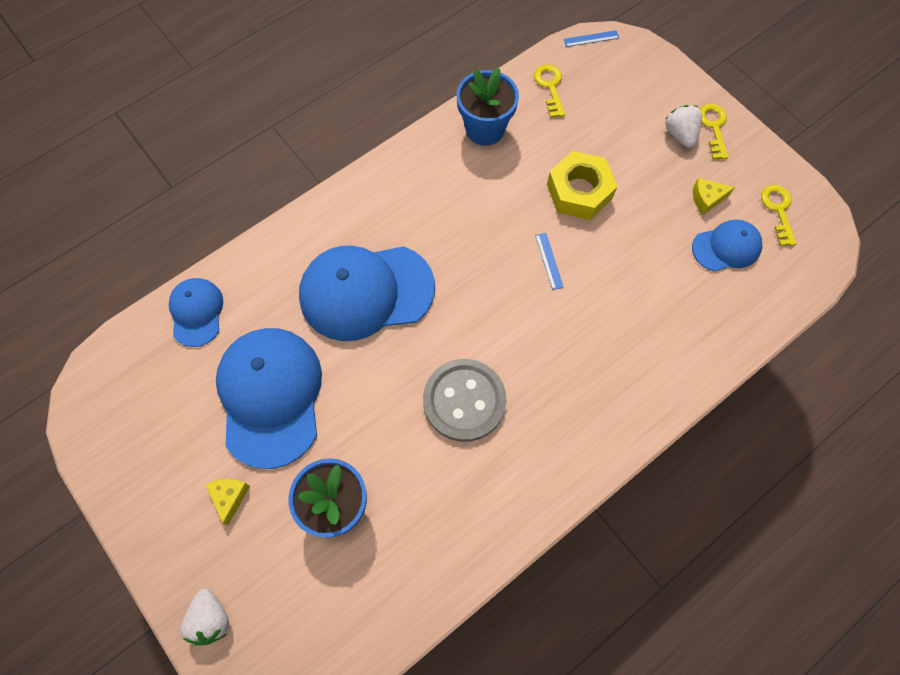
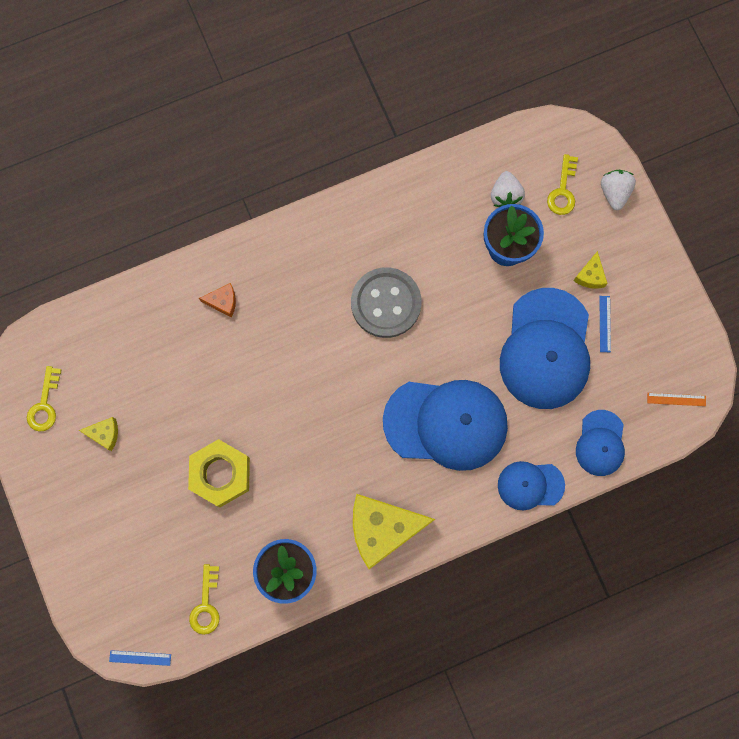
camera: 165 degrees left, 10 degrees up
(115, 378) = (676, 399): none -> orange ruler
(406, 182) = (382, 529): none -> yellow cheese
(549, 261) = (273, 410): blue ruler -> blue ruler (604, 324)
(645, 356) = (223, 302): none -> orange cheese
(680, 134) = (98, 511): white strawberry -> white strawberry (505, 196)
(713, 127) = (62, 511): yellow key -> yellow key (563, 190)
(726, 247) = (109, 381): blue cap -> blue cap (530, 485)

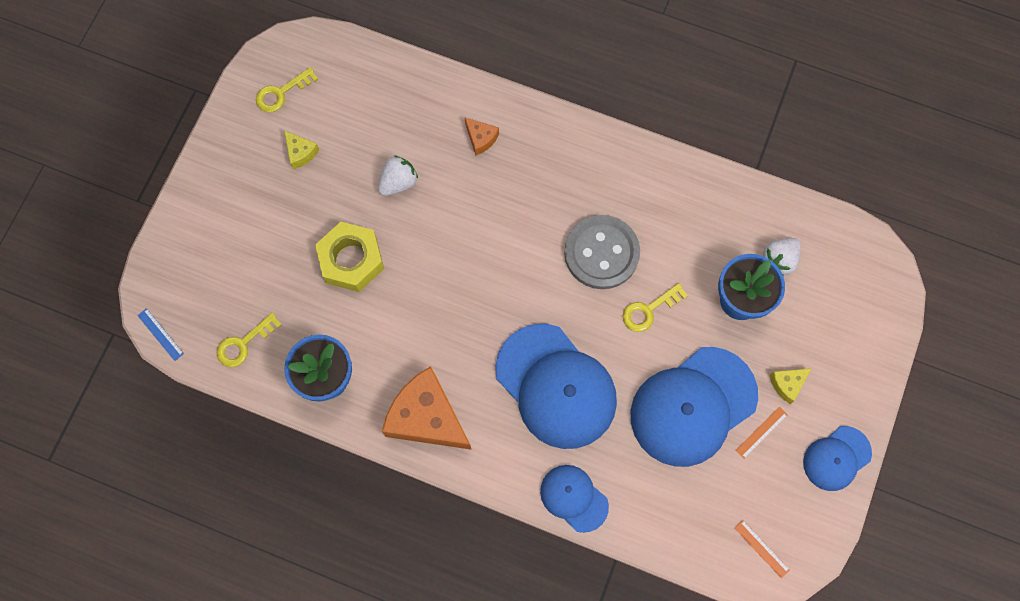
camera: 45 degrees right, 5 degrees down
(382, 529) = (427, 417): yellow cheese -> orange cheese
(563, 190) = (831, 298): yellow key -> yellow key (649, 310)
(600, 443) = (663, 521): blue cap -> blue cap (836, 458)
(604, 324) = (761, 432): blue ruler -> orange ruler
(614, 193) = (873, 339): white strawberry -> white strawberry (398, 182)

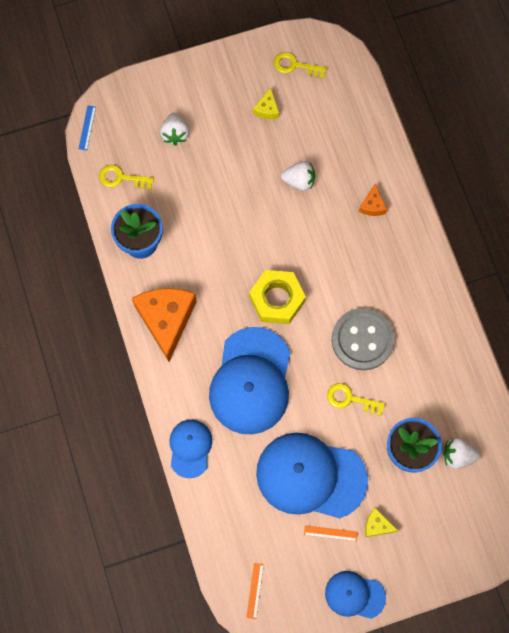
camera: 50 degrees right, 0 degrees up
(246, 256) = (175, 134): none -> white strawberry
(351, 260) = (225, 195): yellow nut -> yellow nut (277, 299)

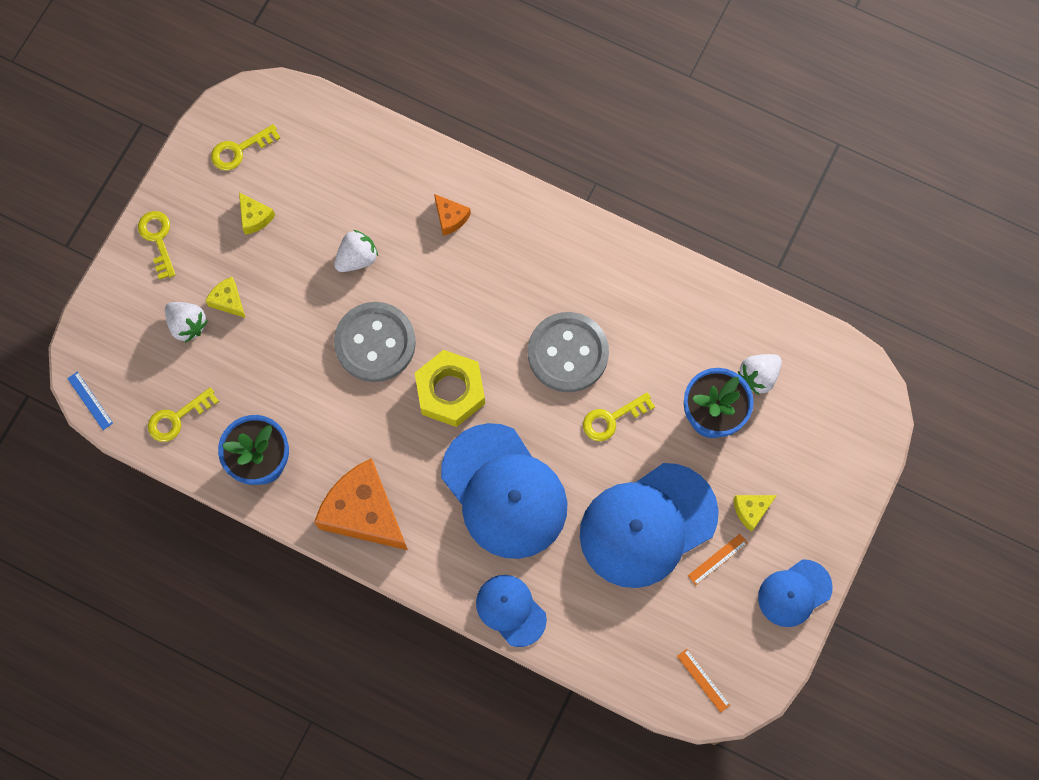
camera: 45 degrees left, 0 degrees up
(205, 75) = (158, 239): none -> yellow key
(209, 141) = (228, 300): none -> yellow cheese
(263, 235) = (375, 343): none -> grey button

